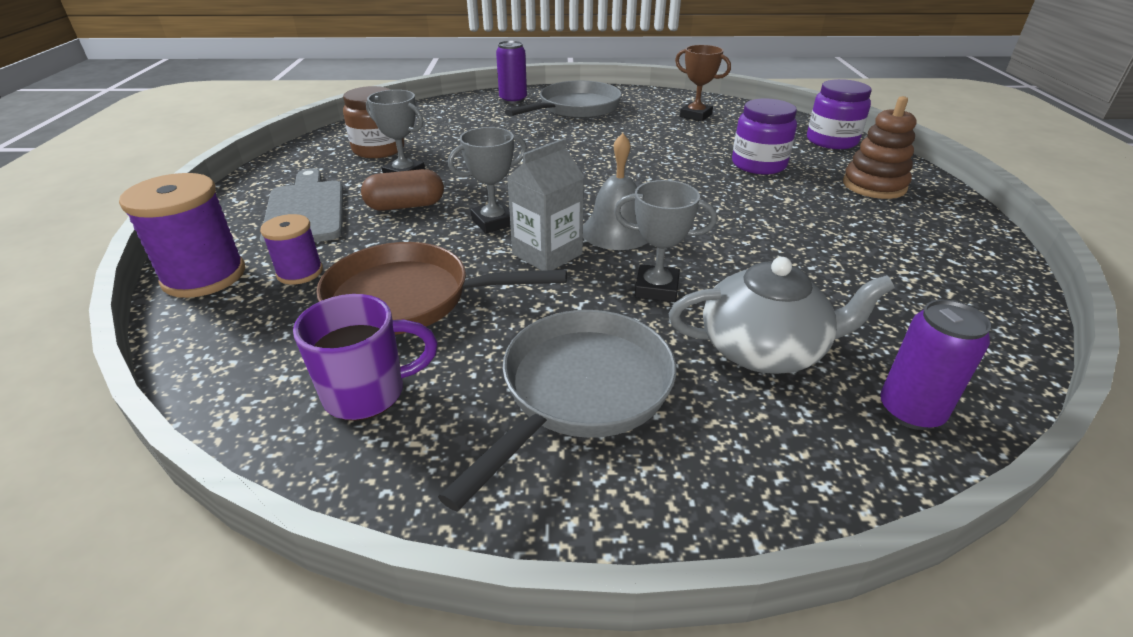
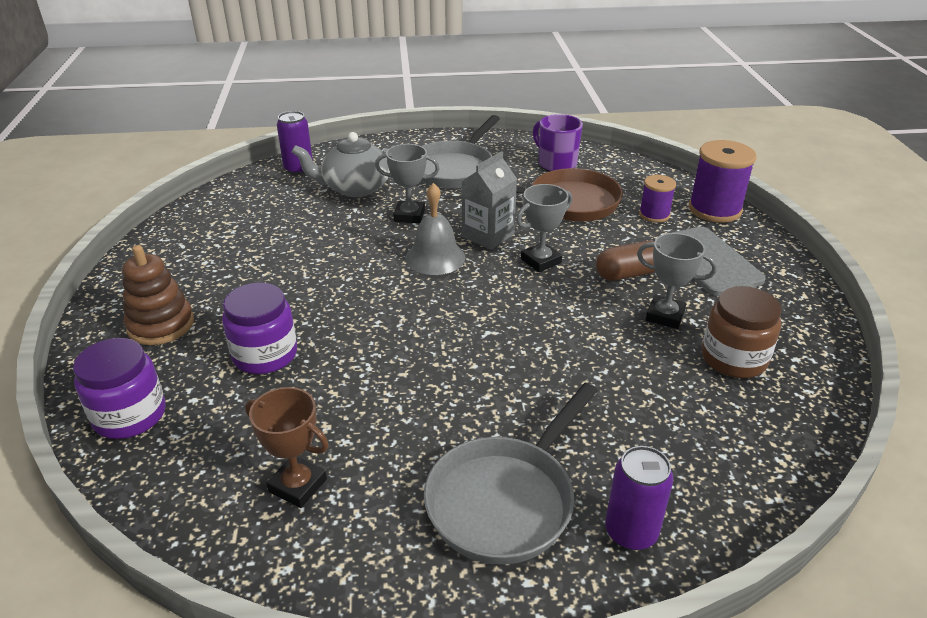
camera: 175 degrees right, 0 degrees up
(368, 393) = (556, 164): purple mug -> purple mug turned 75 degrees clockwise

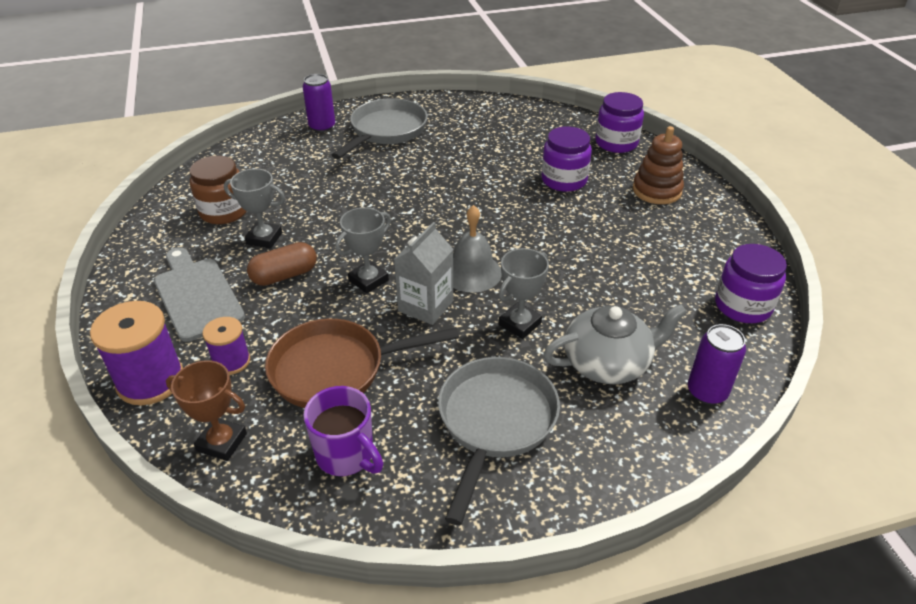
camera: 170 degrees right, 5 degrees up
(211, 209) = (742, 306): none -> purple jar
(297, 485) = (496, 126): brown trophy -> brown trophy (222, 442)
(409, 216) = (520, 324): grey trophy -> grey trophy turned 45 degrees counterclockwise

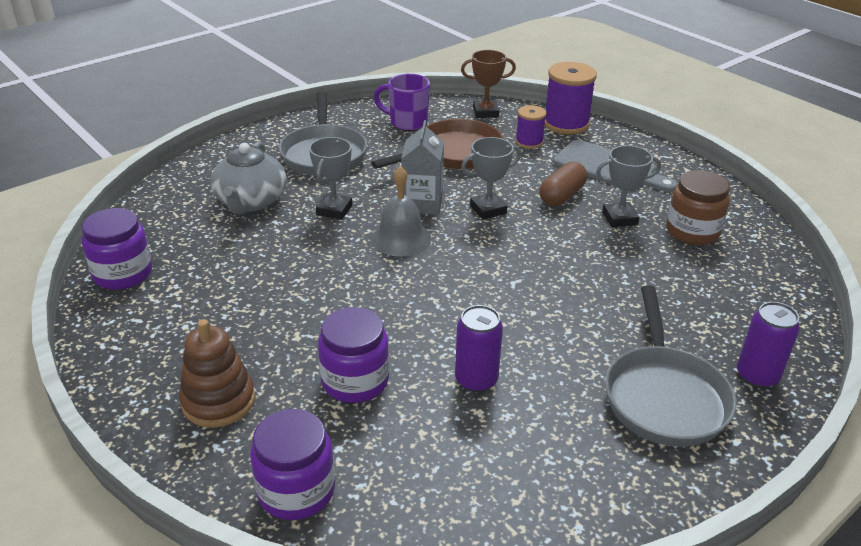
camera: 155 degrees right, 5 degrees down
(368, 280) = (488, 209): grey trophy -> grey trophy turned 45 degrees clockwise
(608, 363) = (251, 201): grey teapot -> grey teapot turned 45 degrees counterclockwise
(707, 392) = (168, 202): purple can -> purple can (476, 380)

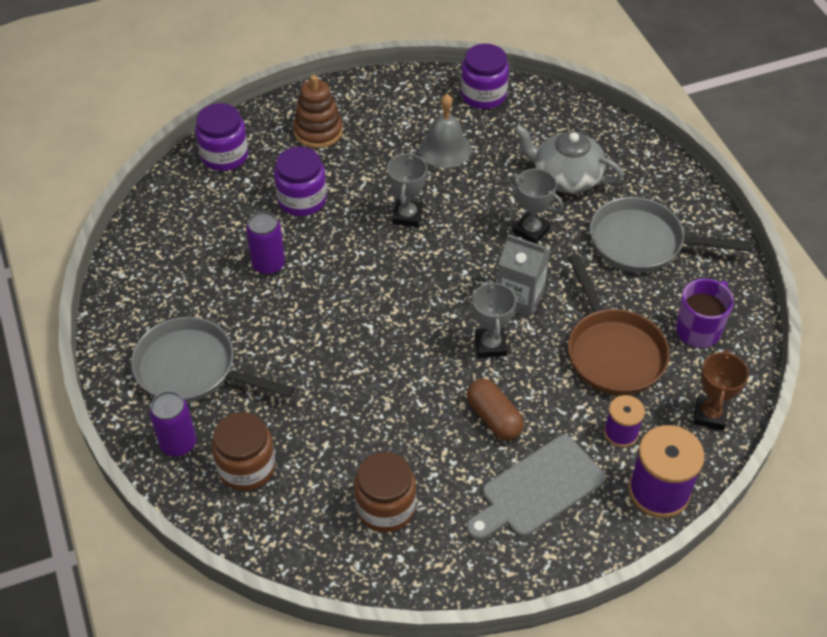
camera: 110 degrees right, 15 degrees up
(401, 238) = (466, 266): grey bell -> grey bell (445, 149)
(619, 218) = (433, 451): grey trophy -> grey trophy (407, 216)
(734, 319) = (246, 467): none -> brown jar

